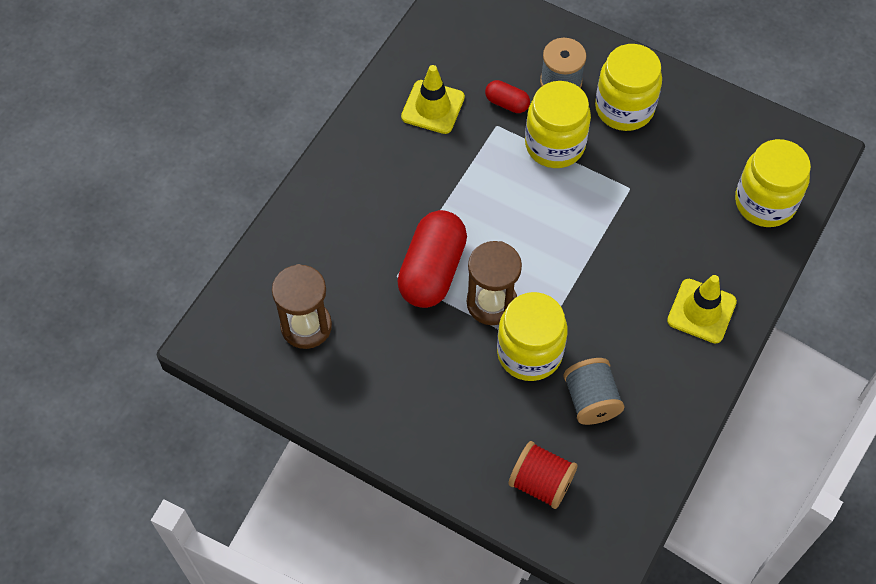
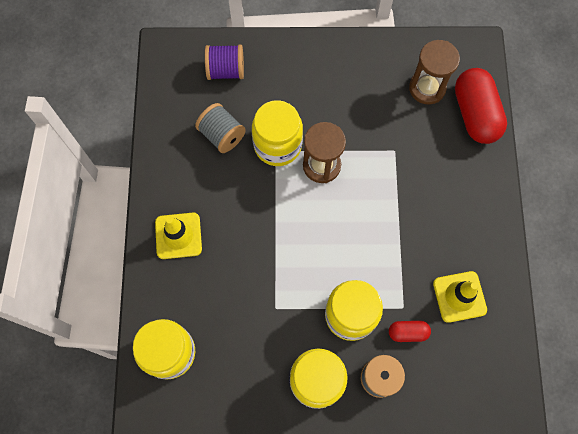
camera: 150 degrees right, 10 degrees up
(432, 271) = (374, 167): red capsule -> red capsule (475, 114)
(541, 483) = (226, 70): red spool -> purple spool

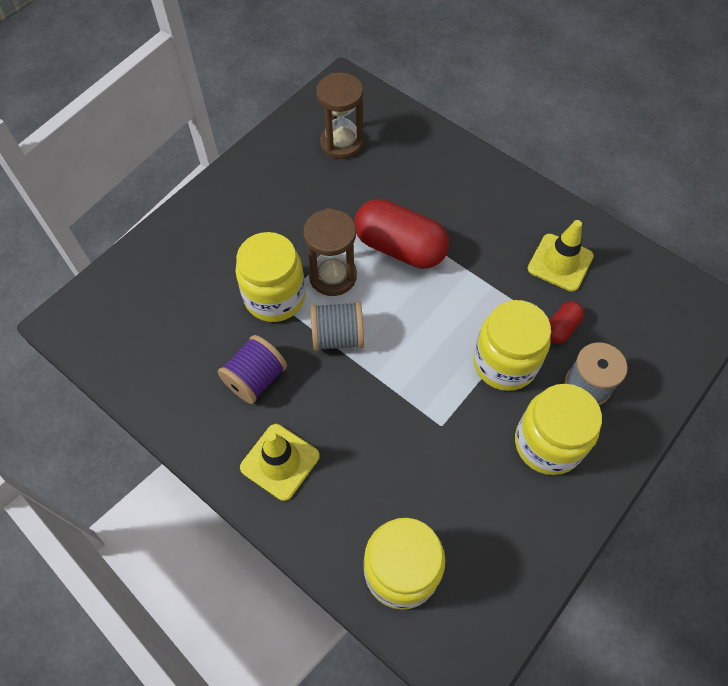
camera: 50 degrees left, 10 degrees down
(222, 135) = (213, 338): grey spool -> grey spool (338, 337)
(226, 70) = (150, 283): purple spool -> purple spool (255, 379)
(475, 114) = (401, 128): red capsule -> red capsule (400, 248)

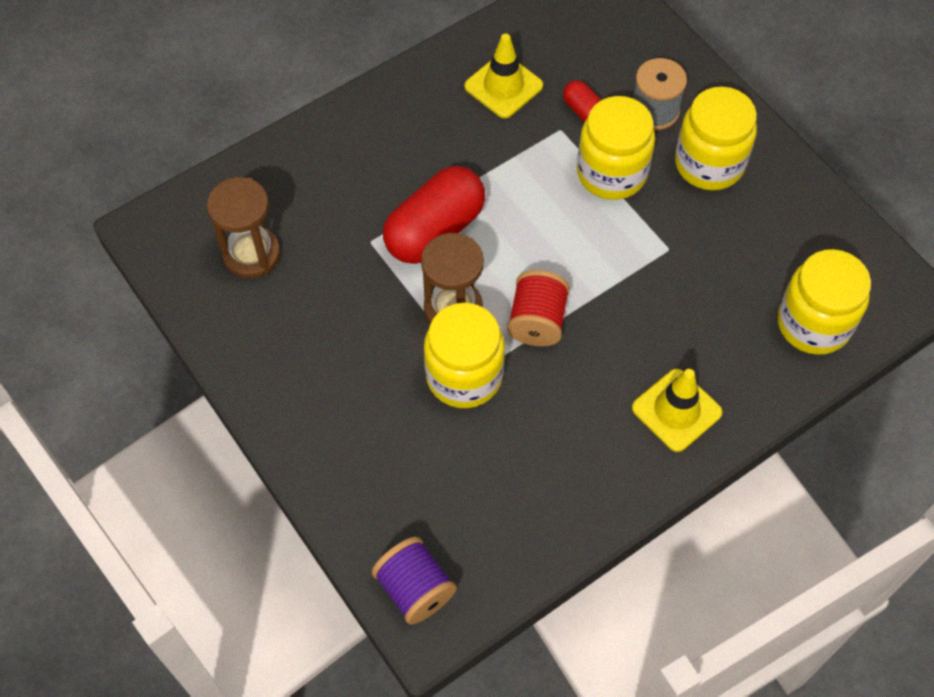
camera: 75 degrees left, 0 degrees up
(255, 379) = (569, 416): purple spool -> purple spool (415, 589)
(338, 337) = (537, 321): grey spool -> red spool

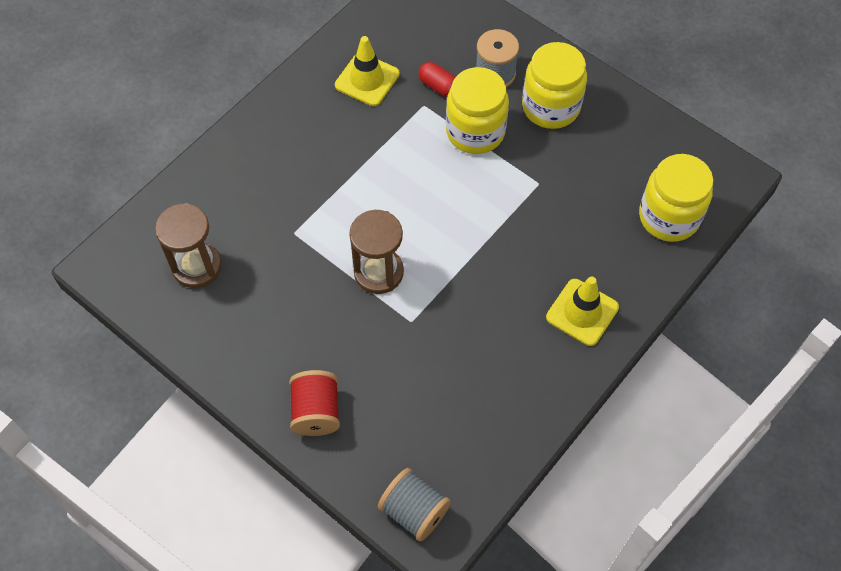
camera: 15 degrees left, 0 degrees up
(415, 589) = (414, 511): purple spool -> grey spool
(435, 230) = (345, 211): red capsule -> none
(464, 376) = (404, 326): yellow jar -> none
(537, 321) = (450, 266): red spool -> red spool (316, 412)

